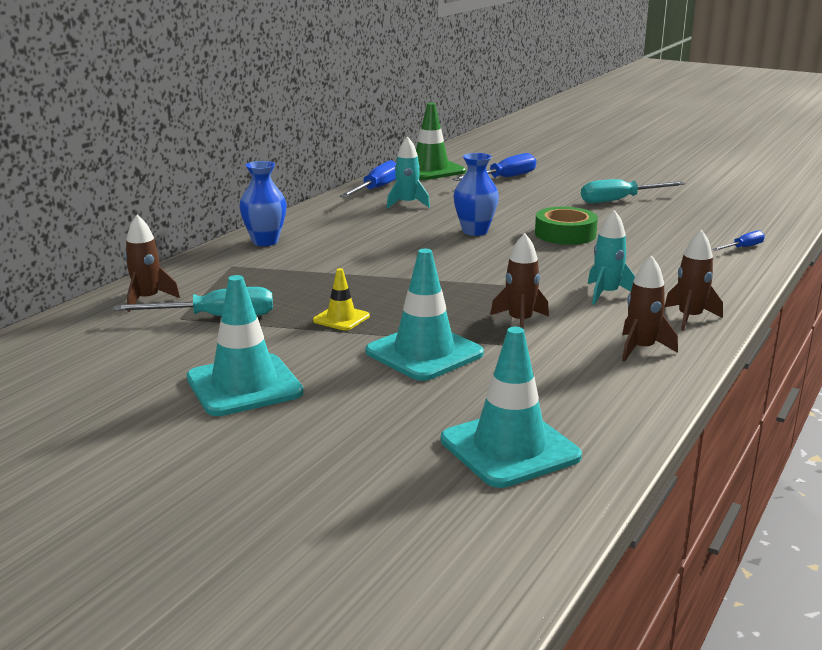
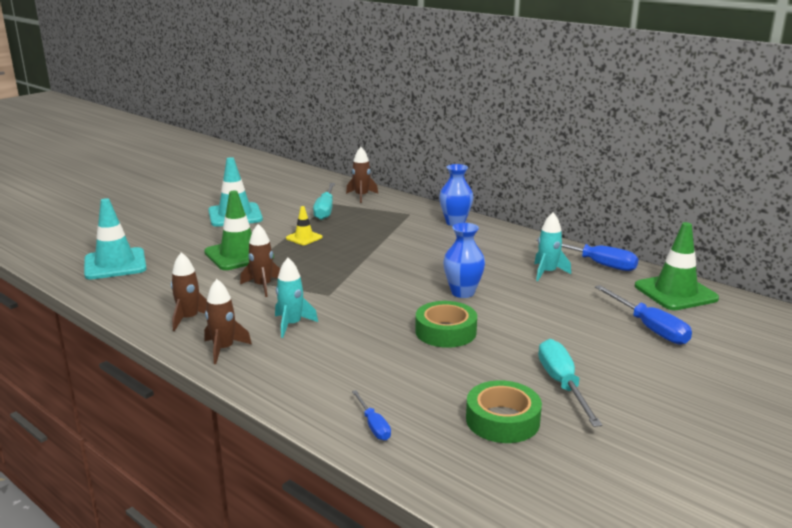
camera: 100 degrees right, 0 degrees up
(424, 353) = (239, 255): turquoise traffic cone -> green traffic cone
(688, 214) = (502, 420): none -> green tape

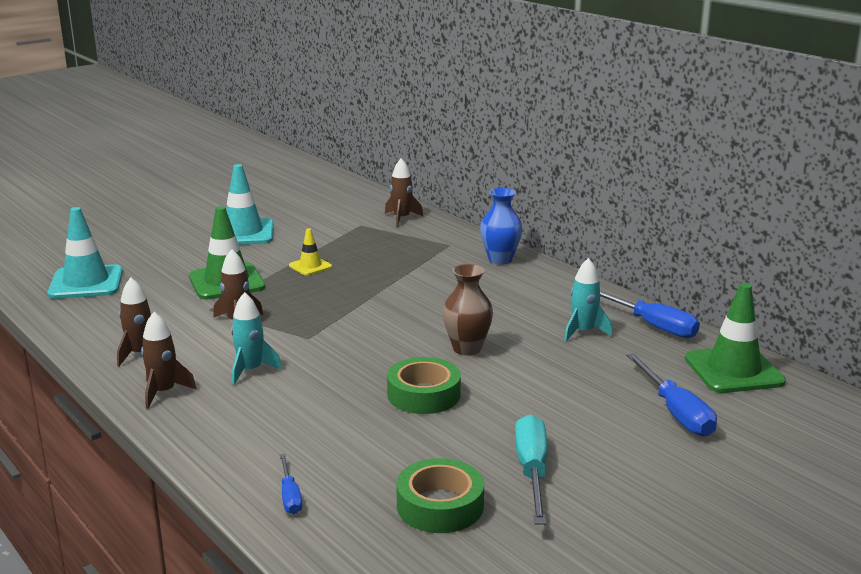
camera: 10 degrees right, 0 degrees up
(325, 210) = (350, 233): turquoise screwdriver -> none
(462, 292) = (467, 348): blue vase -> brown vase

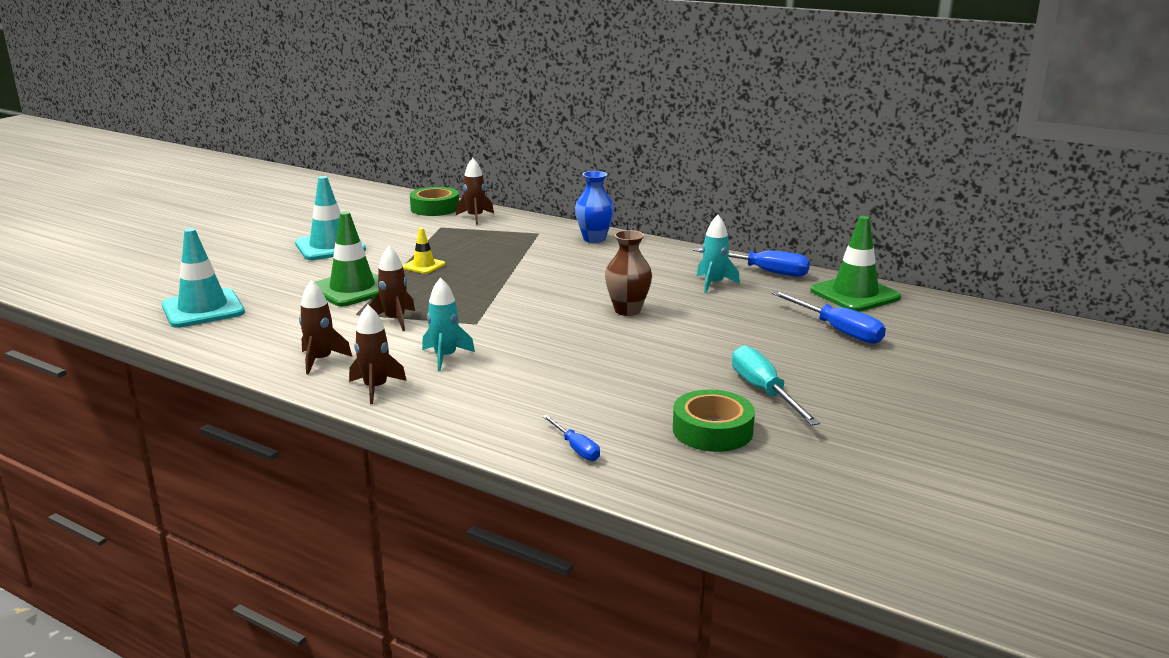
camera: 20 degrees left, 0 degrees up
(424, 394) = (622, 351): green tape -> green tape (435, 208)

